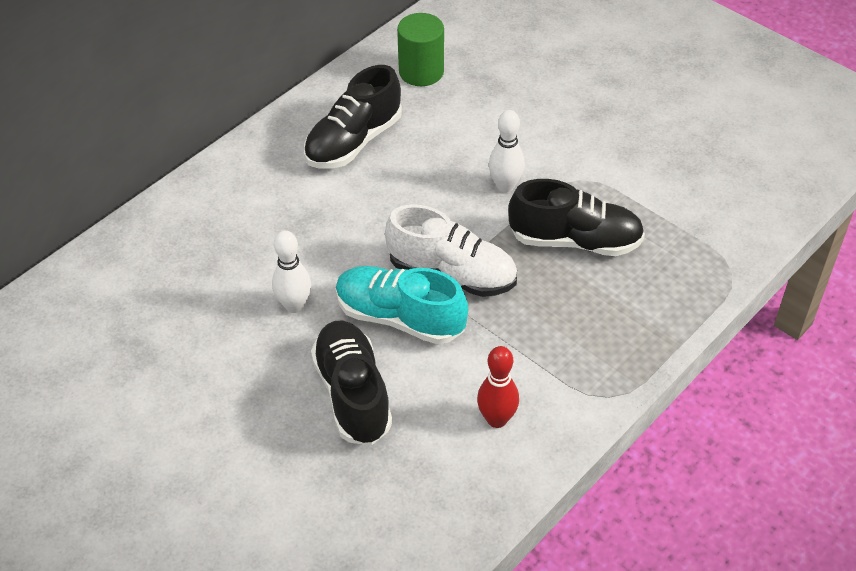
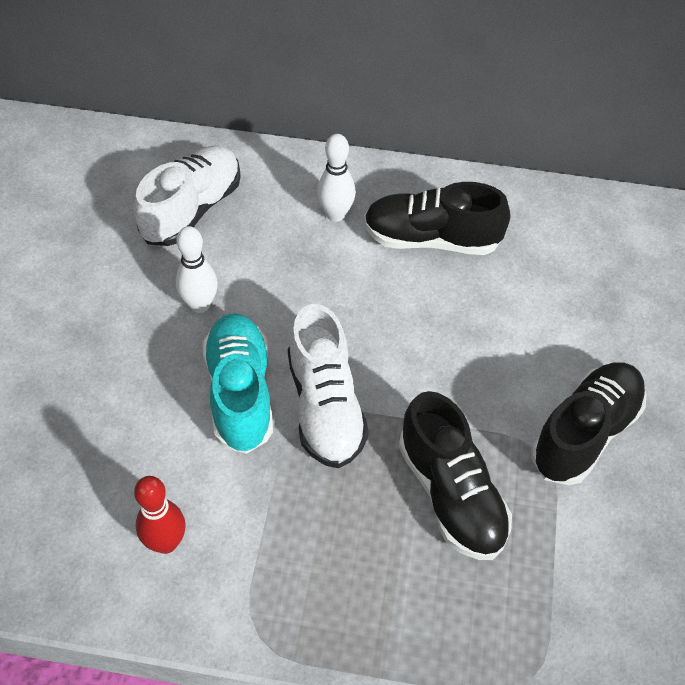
camera: 55 degrees right, 5 degrees up
(190, 268) = (192, 209): none -> white shoe
(353, 394) = (126, 405): black shoe -> black shoe (585, 433)
(421, 72) = (570, 241): green cylinder -> none
(505, 186) = (476, 391): white bowling pin -> white bowling pin (335, 214)

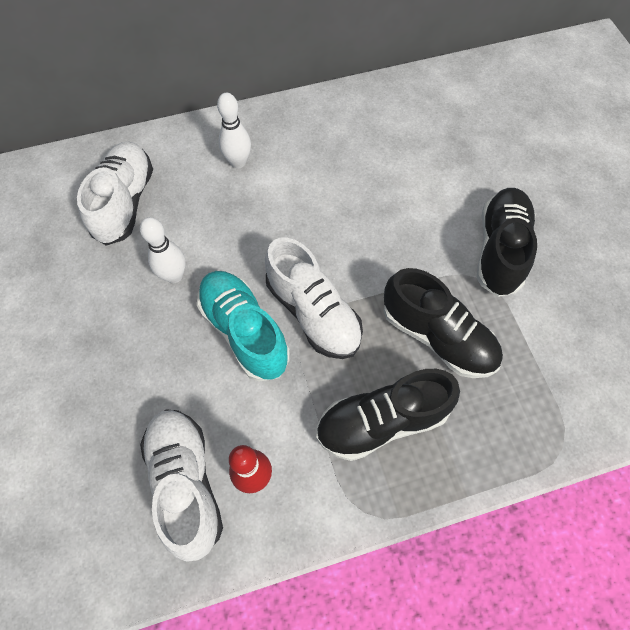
camera: 25 degrees left, 10 degrees up
(94, 516) = (186, 483): none -> white shoe
(431, 239) = (318, 153): black shoe -> black shoe (382, 421)

